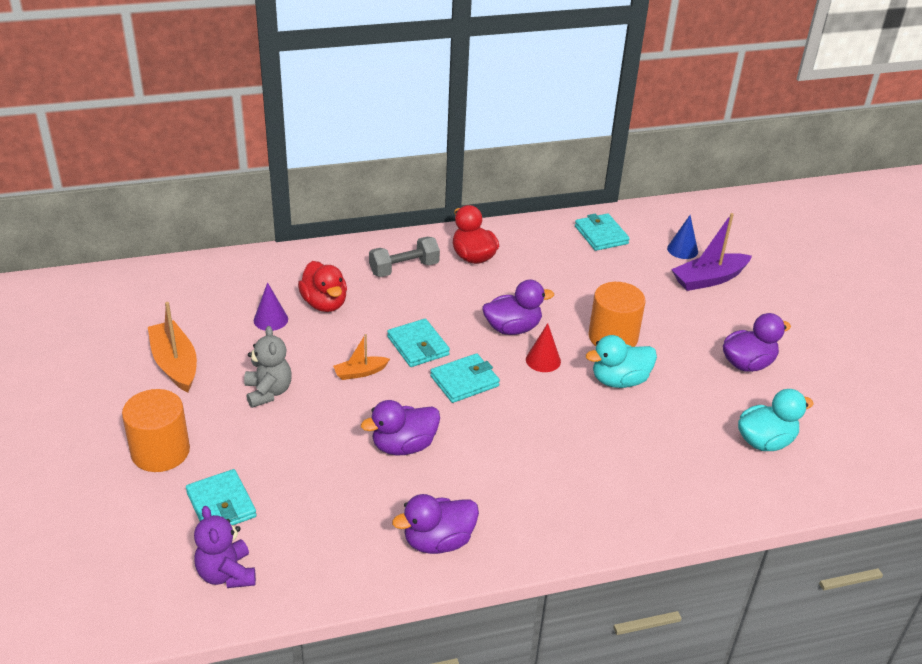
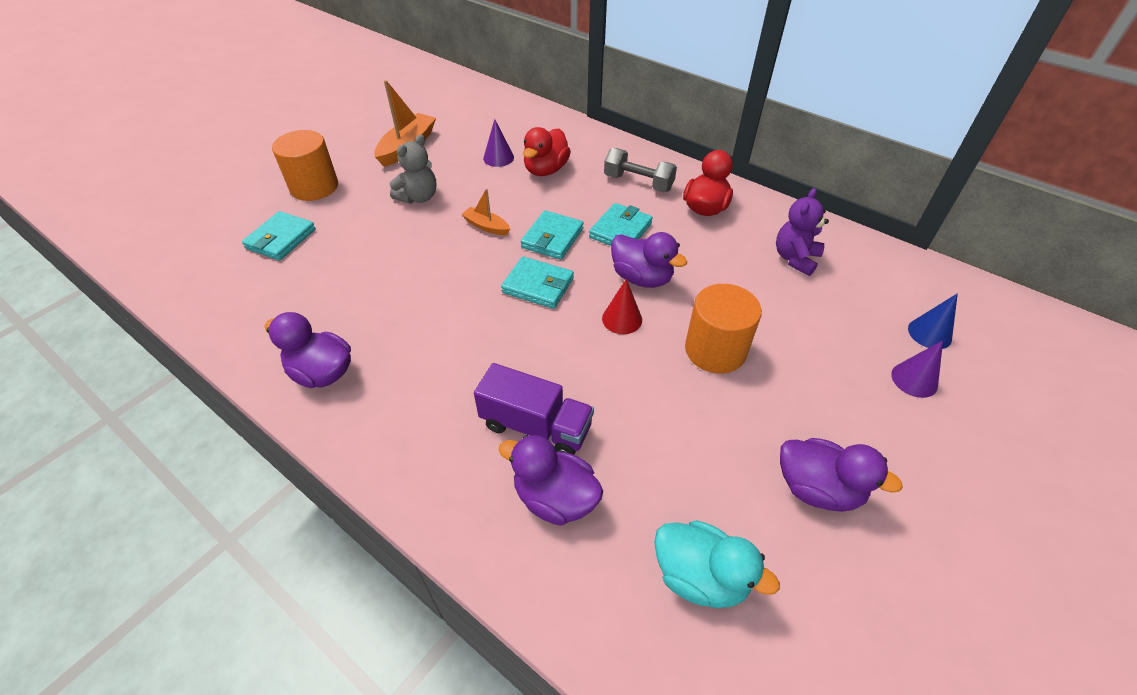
camera: 55 degrees right, 10 degrees up
(226, 574) = (211, 278): purple teddy bear -> purple teddy bear (795, 258)
(403, 446) = (422, 293): purple duck -> purple duck (555, 498)
(601, 235) = (856, 265): turquoise wallet -> turquoise wallet (620, 230)
(601, 451) = (536, 426): none -> purple truck
(619, 380) = (656, 388): turquoise duck -> none
(709, 279) = (914, 379): purple boat -> purple cone

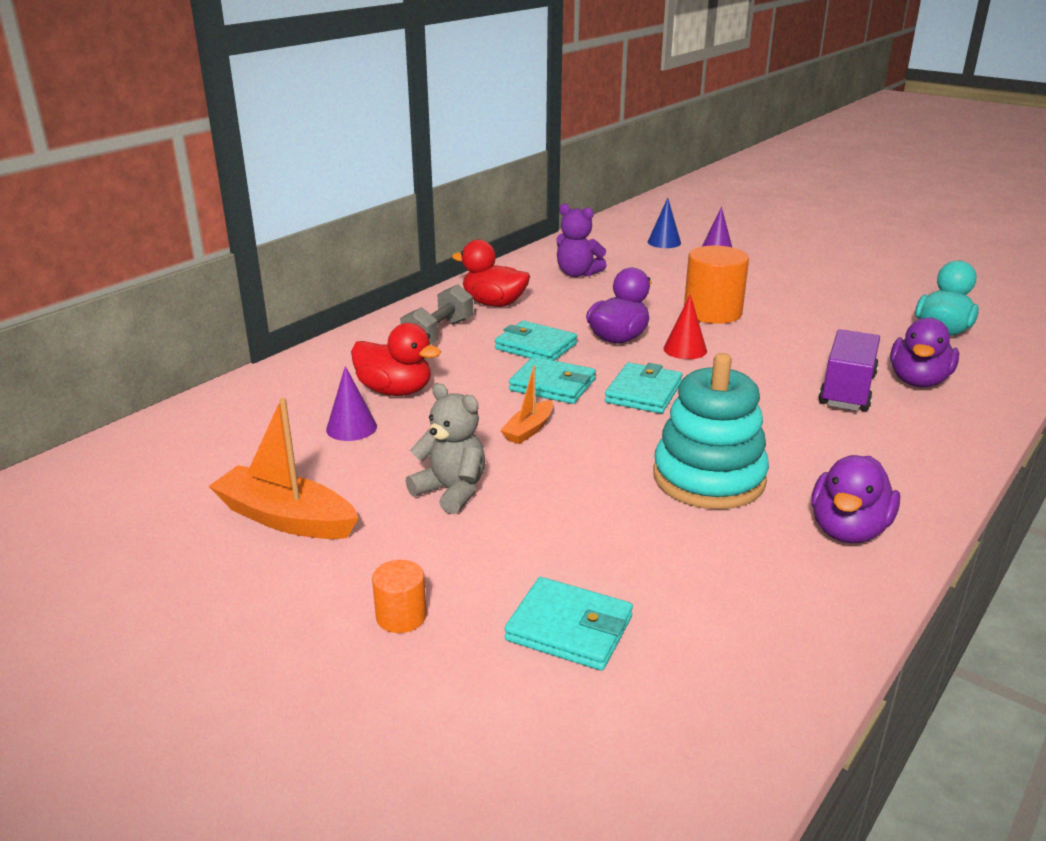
camera: 90 degrees left, 20 degrees down
(314, 187) = (401, 616): orange cylinder -> orange cylinder, size x0.51
(406, 308) = (708, 478): none -> turquoise stacking toy
(817, 489) = (839, 290): purple duck -> none

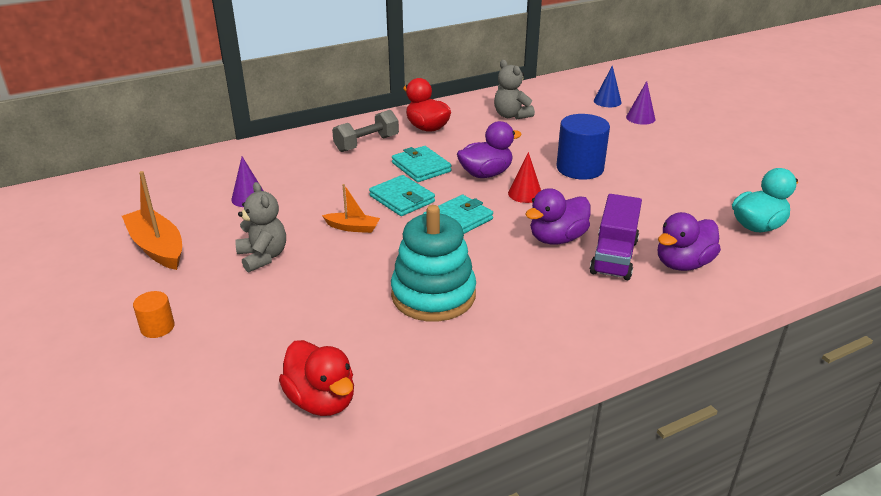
camera: 25 degrees right, 5 degrees up
(395, 391) = (299, 179): red duck -> red duck (321, 400)
(529, 430) = (353, 227): orange boat -> orange boat turned 135 degrees counterclockwise
(569, 629) = (239, 367): turquoise wallet -> none
(577, 274) = (511, 115): purple teddy bear -> grey teddy bear
(712, 312) = (580, 168): orange cylinder -> blue cylinder
(847, 390) = (614, 256): purple truck -> purple truck turned 150 degrees clockwise
(848, 530) = (488, 361): purple duck -> purple duck (557, 239)

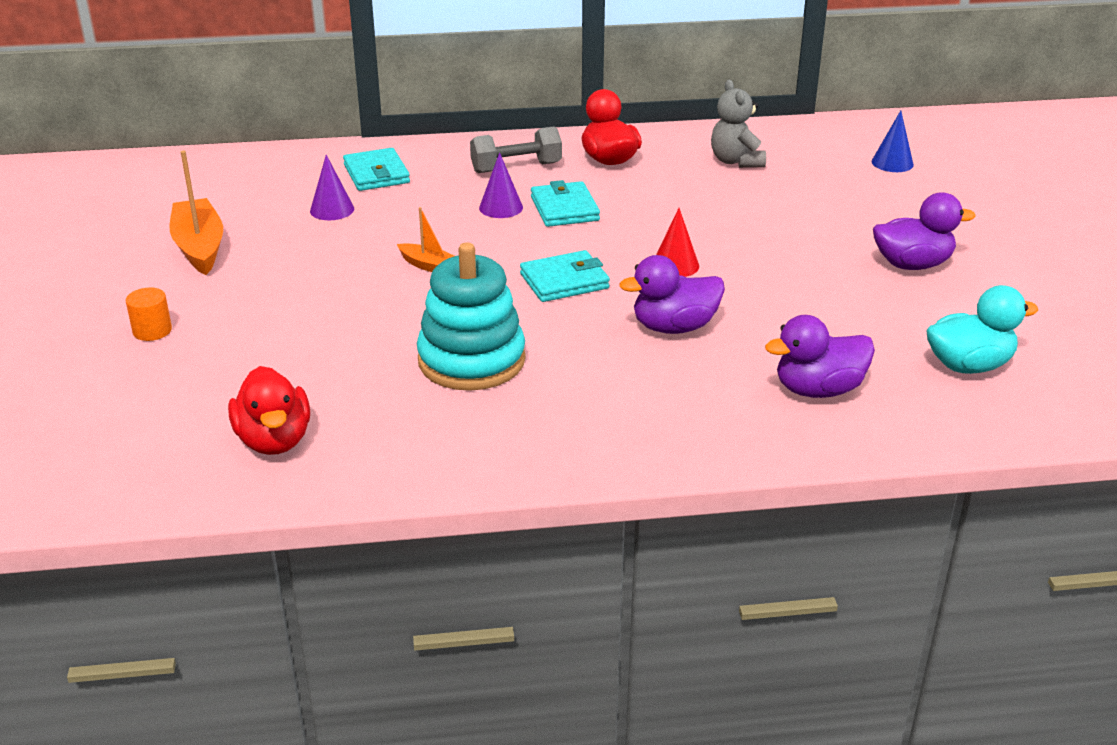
camera: 20 degrees right, 0 degrees up
(263, 257) = (306, 279): grey teddy bear -> none
(402, 199) = (513, 243): turquoise wallet -> turquoise wallet (376, 174)
(486, 174) = (642, 231): purple duck -> purple duck (912, 264)
(580, 168) = (776, 246): blue cylinder -> none
(614, 256) = (731, 363): purple truck -> none
(640, 118) = (922, 194): purple cone -> purple cone (501, 207)

